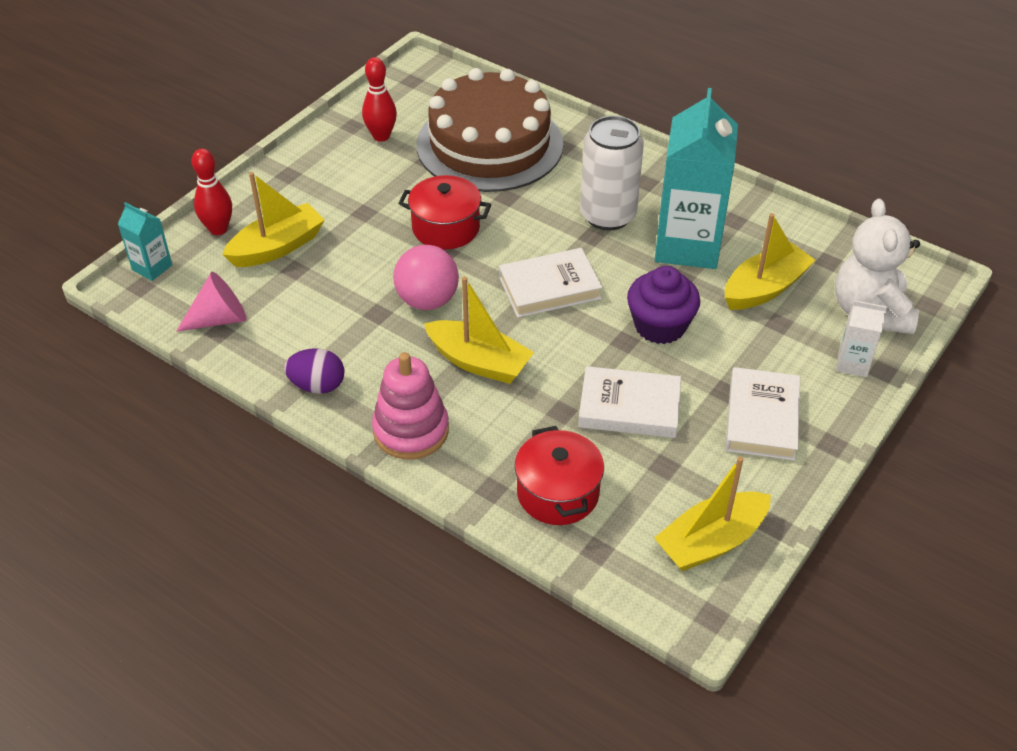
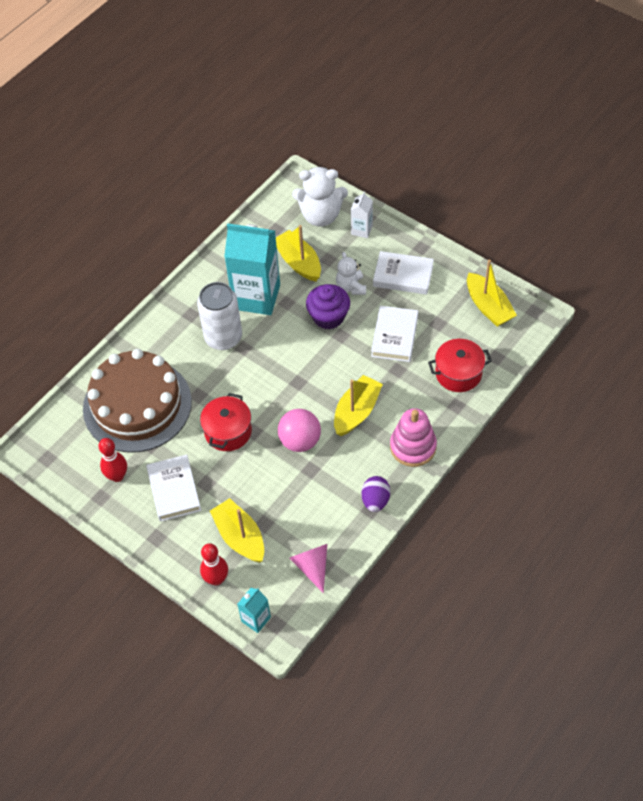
camera: 85 degrees left, 10 degrees up
(549, 287) = (291, 372): white book -> white book (174, 490)
(725, 351) = (351, 287): none -> white teddy bear

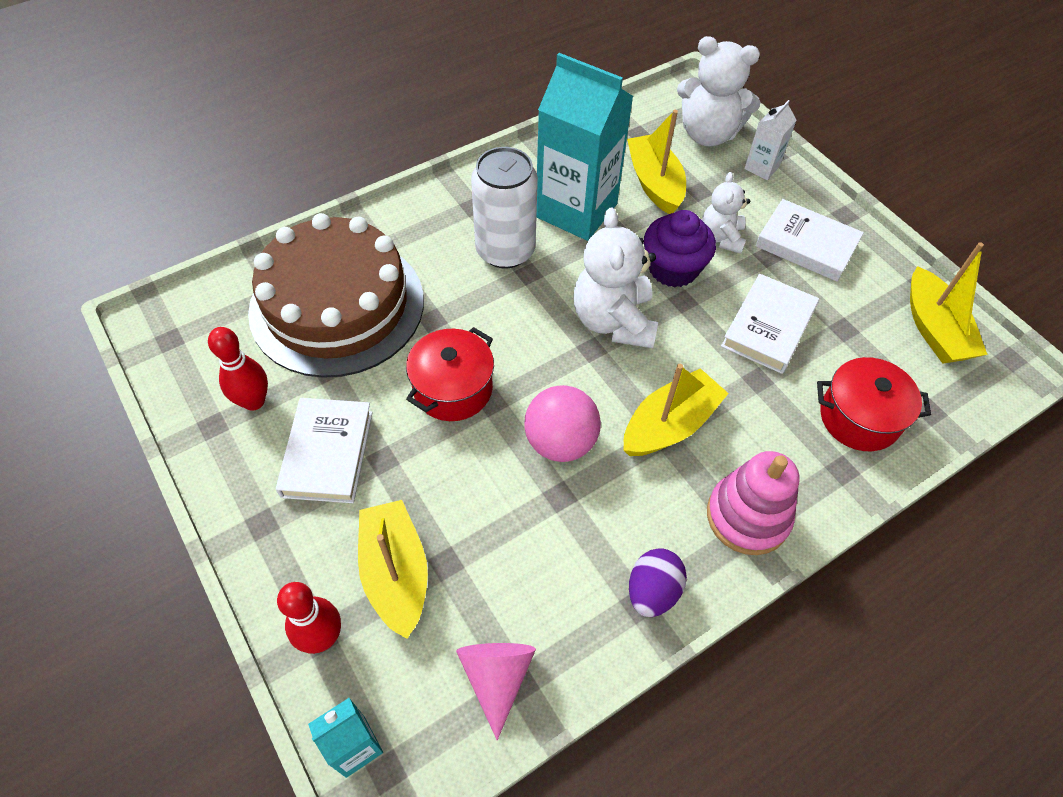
camera: 15 degrees right, 0 degrees up
(304, 361) = (613, 321): none -> white teddy bear

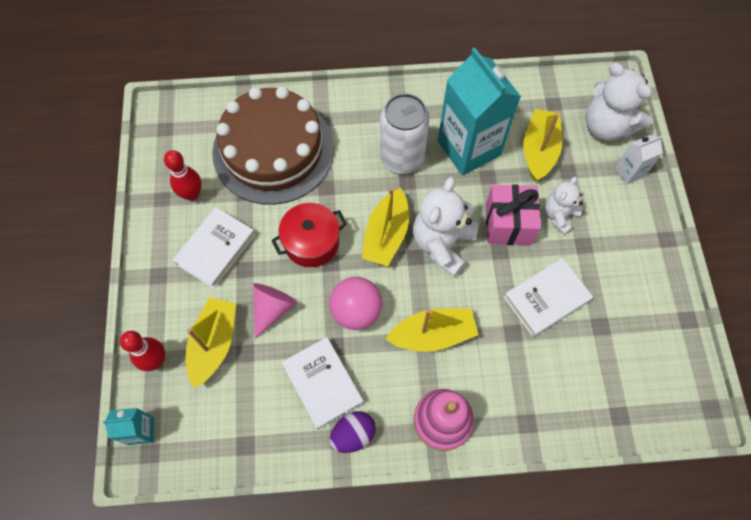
camera: 30 degrees right, 10 degrees up
(496, 677) = (235, 435): pink cone -> pink cone (272, 309)
(673, 268) = (508, 223): purple cupcake -> pink gift
(806, 245) = (619, 250): white book -> white book (322, 384)
(859, 417) = (564, 394): red pot -> none
(934, 329) = (668, 359): yellow boat -> yellow boat (386, 235)

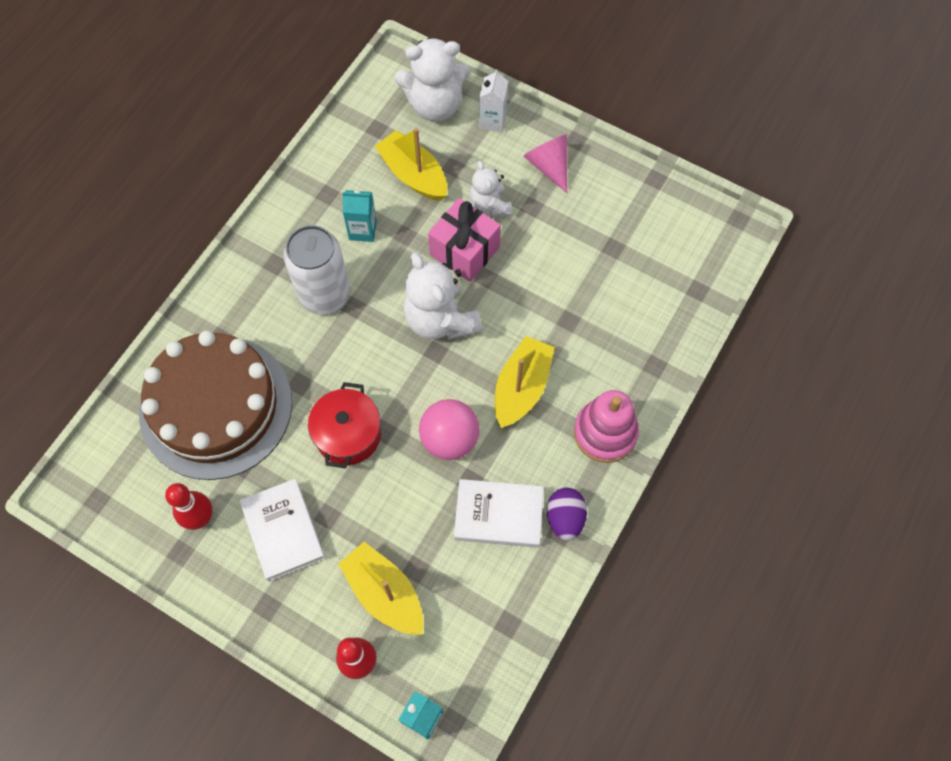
camera: 55 degrees left, 0 degrees up
(272, 309) = (389, 514): pink cone -> pink cone (549, 166)
(386, 235) = (394, 362): yellow boat -> none
(469, 148) = (363, 230): turquoise carton -> turquoise carton, size x0.46
(546, 299) = (558, 272): white book -> none

